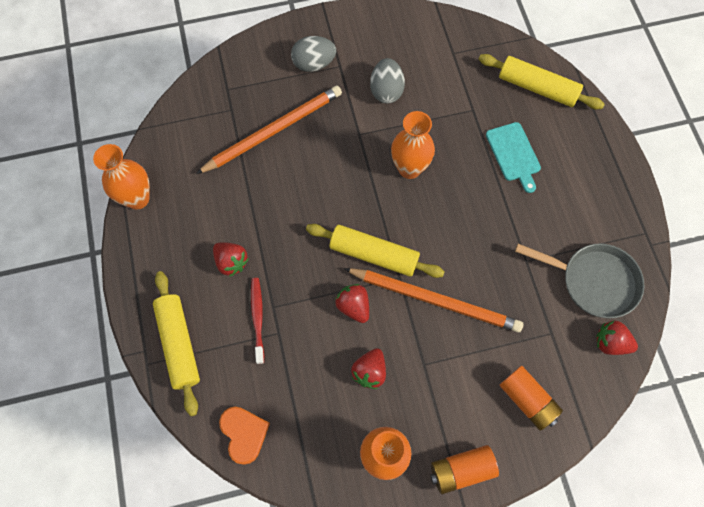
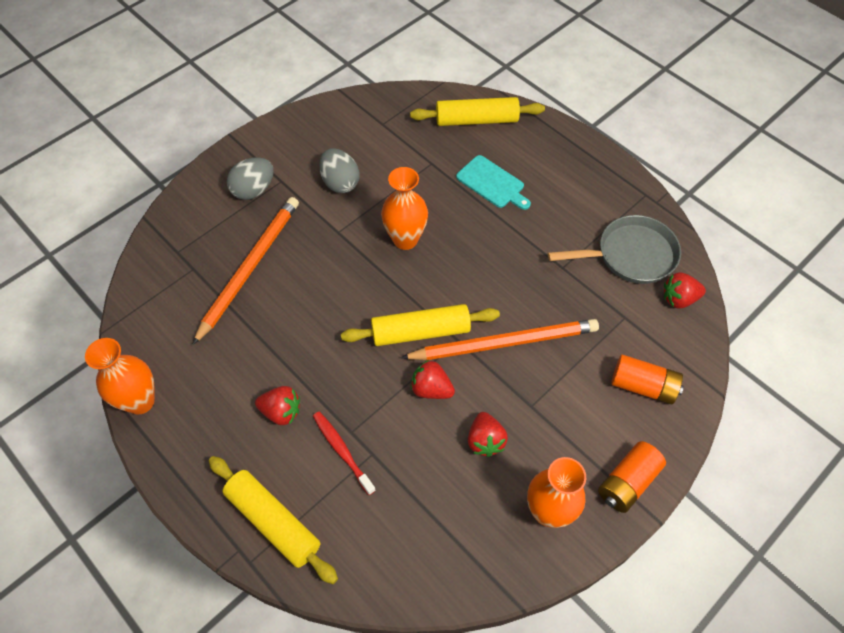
camera: 30 degrees left, 10 degrees down
(244, 434) = (398, 572): orange heart -> none

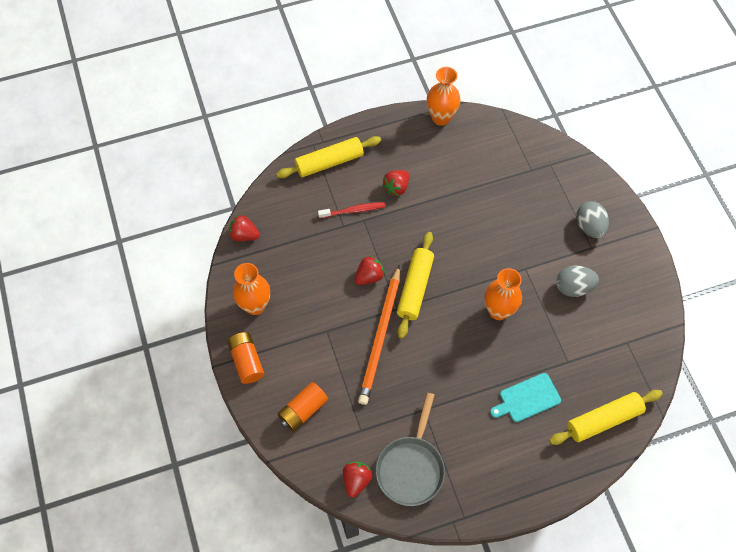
camera: 115 degrees right, 5 degrees up
(250, 268) = (517, 203): orange pencil -> none
(476, 120) = (603, 420): yellow rolling pin -> yellow rolling pin turned 45 degrees clockwise
(485, 441) = (318, 292): red strawberry -> red strawberry (244, 235)

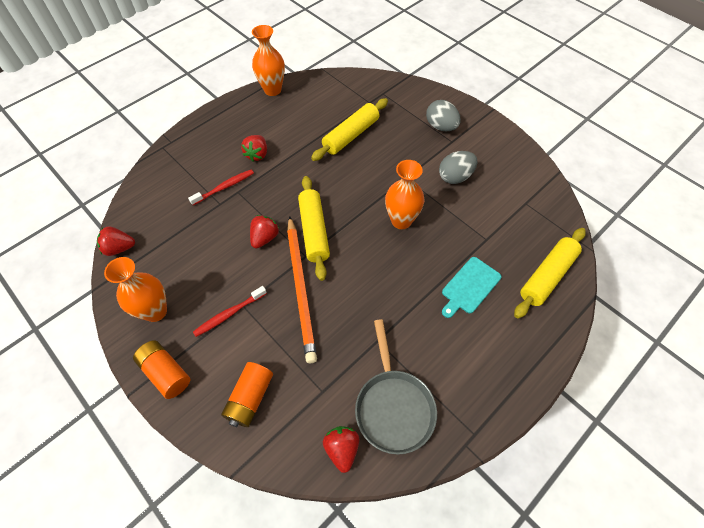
camera: 25 degrees left, 5 degrees down
(313, 334) = (229, 314): none -> red toothbrush
(329, 162) = (184, 156): yellow rolling pin -> yellow rolling pin (351, 135)

